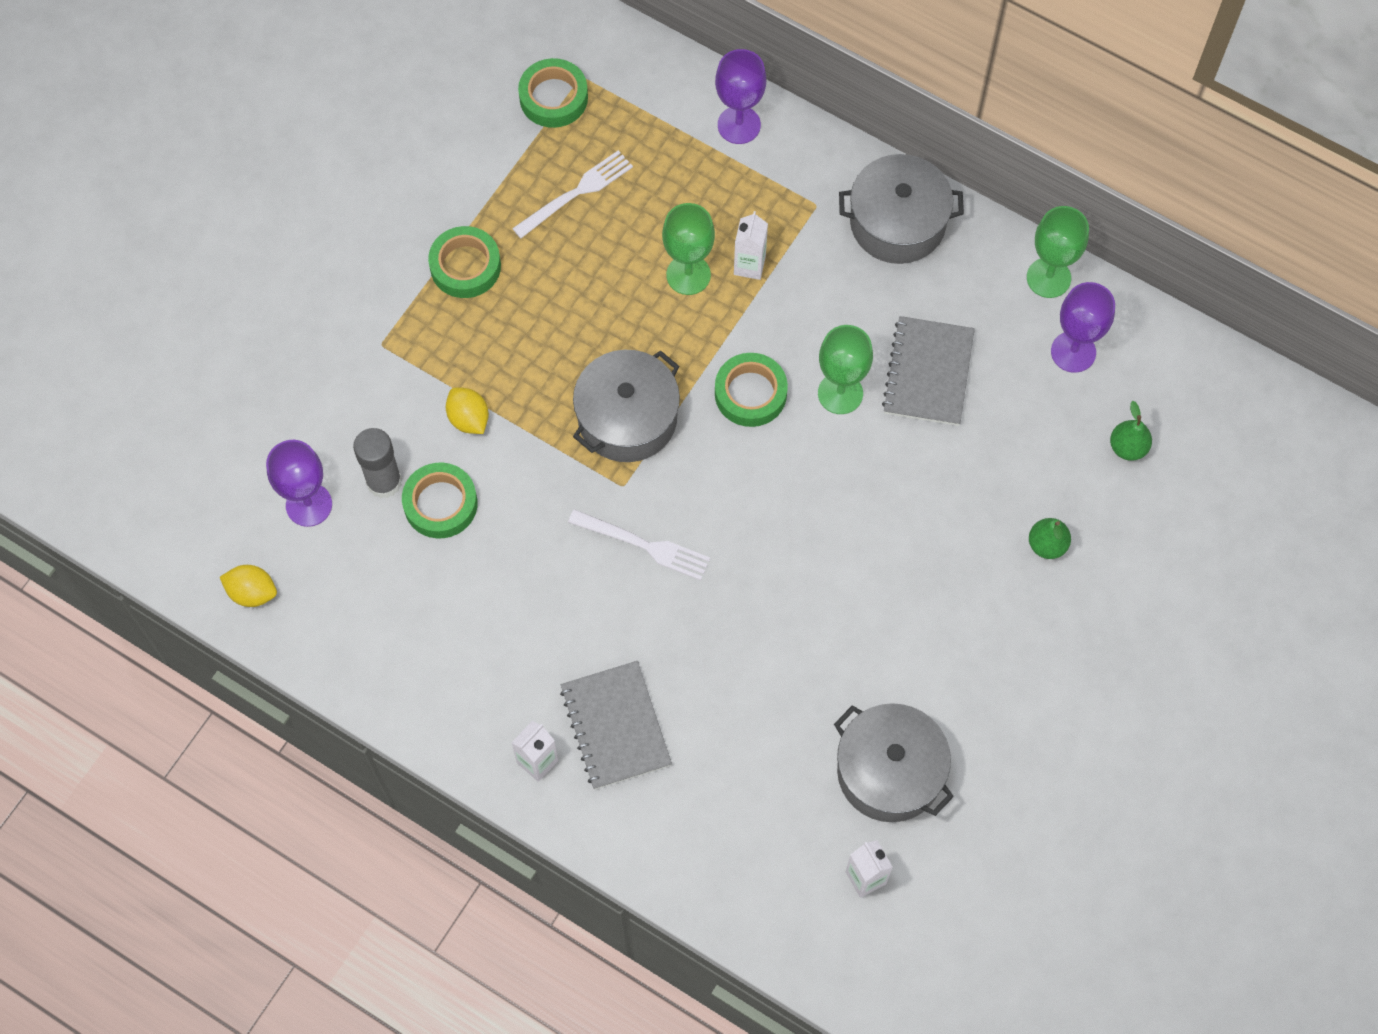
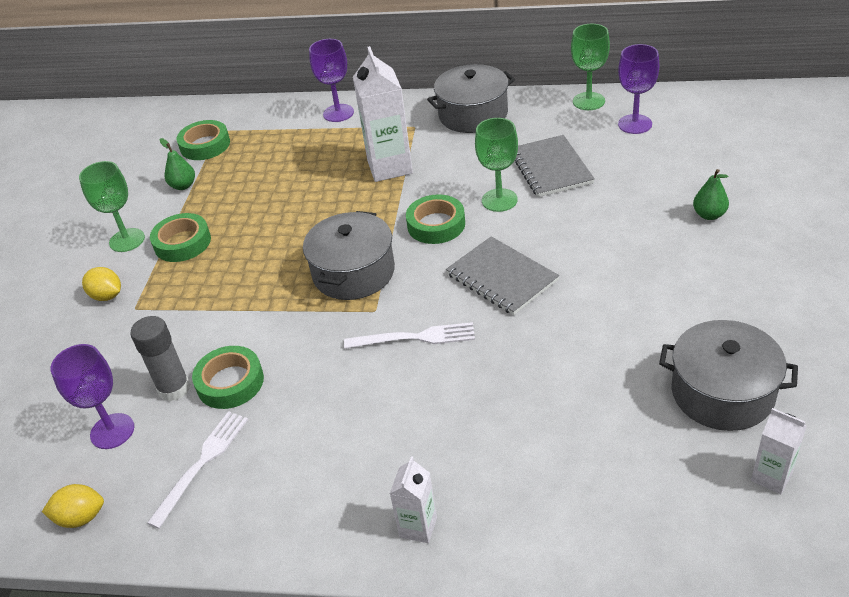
camera: 20 degrees left, 25 degrees down
(469, 419) = (227, 322): yellow lemon -> yellow lemon (107, 296)
(576, 193) = (246, 179): white fork -> white fork (202, 463)
(615, 726) = (472, 467): grey notebook -> grey notebook (502, 277)
(688, 275) = (350, 186): green goblet -> green goblet (127, 240)
(749, 265) = (389, 167): white carton -> white carton, size x1.87
(1127, 447) = (712, 150): green pear -> green pear (183, 186)

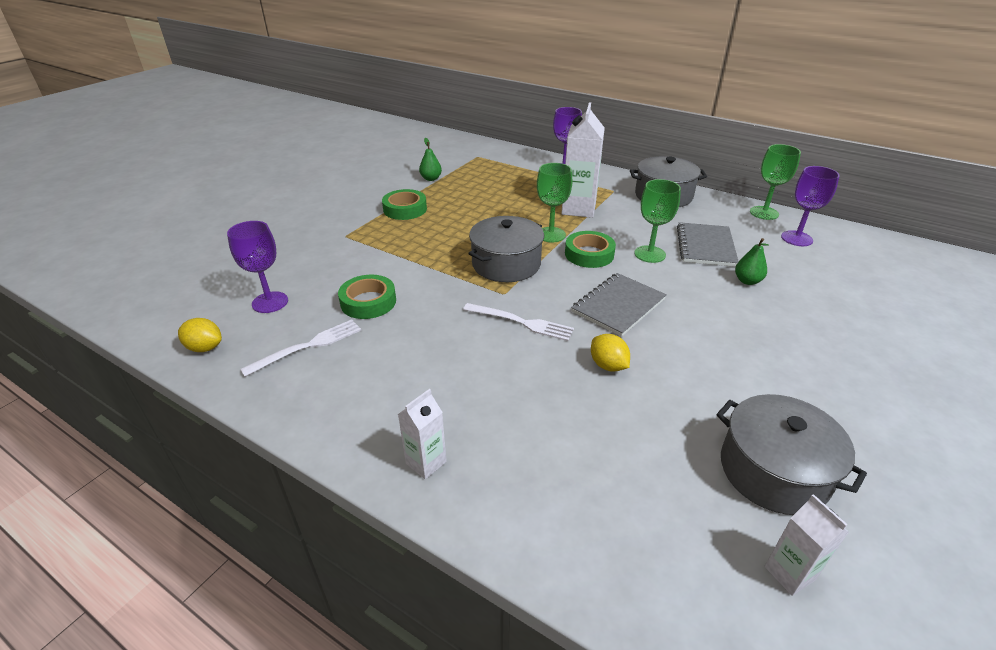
camera: 20 degrees right, 5 degrees down
(107, 296) = (334, 223): yellow lemon -> yellow lemon (608, 365)
(127, 240) = (372, 197): green goblet -> green goblet (551, 235)
(174, 388) = (329, 291): grey glue stick -> none
(205, 145) = (462, 161): green tape -> none
(502, 277) = (618, 306): grey notebook -> grey notebook turned 60 degrees clockwise
(709, 215) = (833, 322): green pear -> green pear (747, 281)

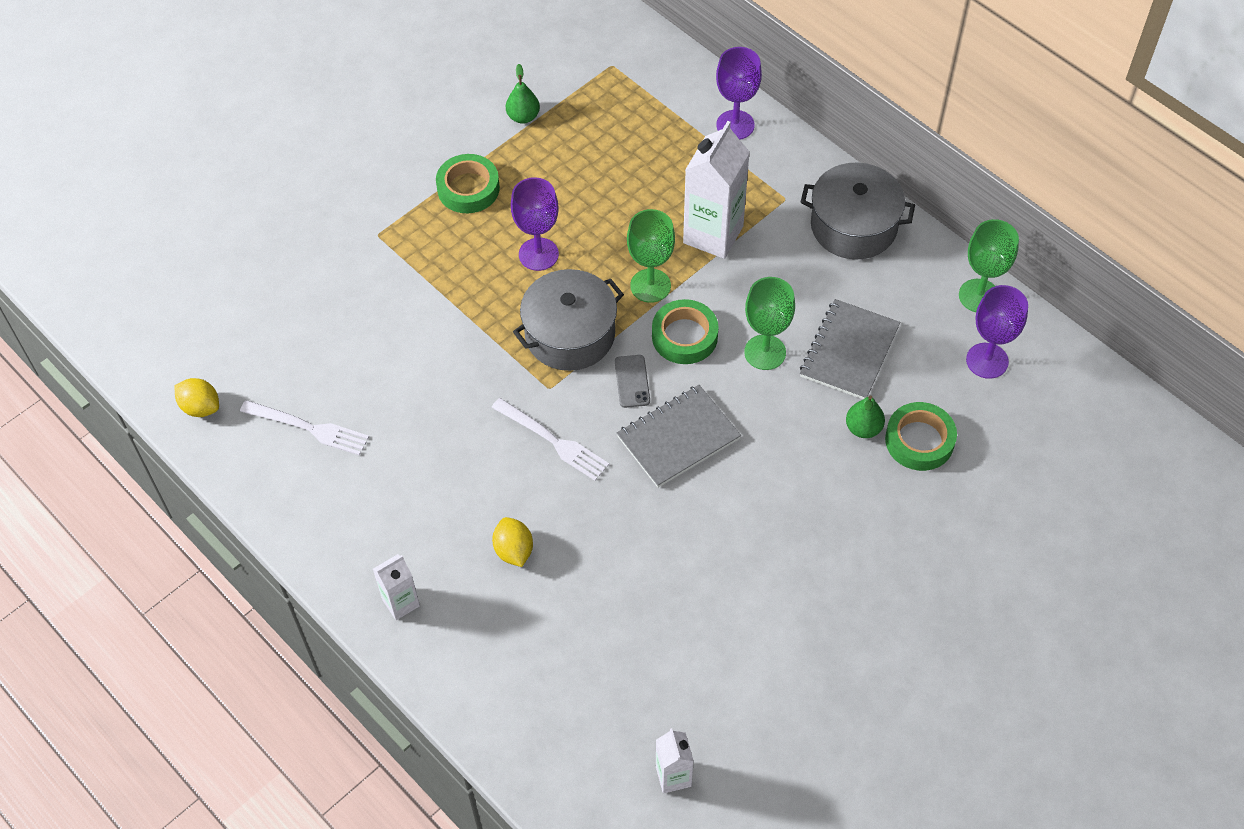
camera: 15 degrees right, 20 degrees up
(270, 302) = (273, 347): purple goblet -> purple goblet (538, 254)
(308, 346) = (309, 428): white fork -> white fork turned 45 degrees clockwise
(368, 302) = (386, 370): green tape -> green tape (919, 440)
(565, 281) = (632, 381): none -> grey phone
(608, 365) = (623, 525): yellow lemon -> yellow lemon (514, 550)
(773, 471) = (722, 685): grey pot -> none

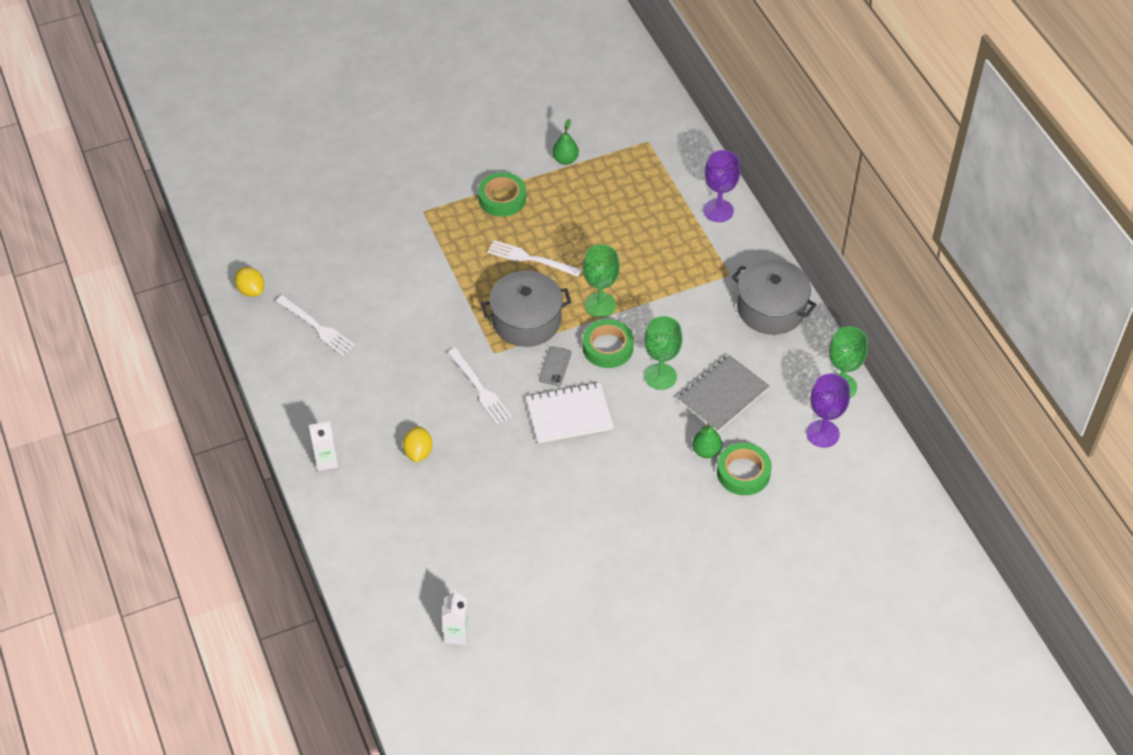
camera: 20 degrees right, 5 degrees down
(538, 254) = (530, 259): purple goblet -> white fork
(678, 438) = (569, 415): grey notebook -> white notebook
(713, 234) = (663, 283): white carton -> none

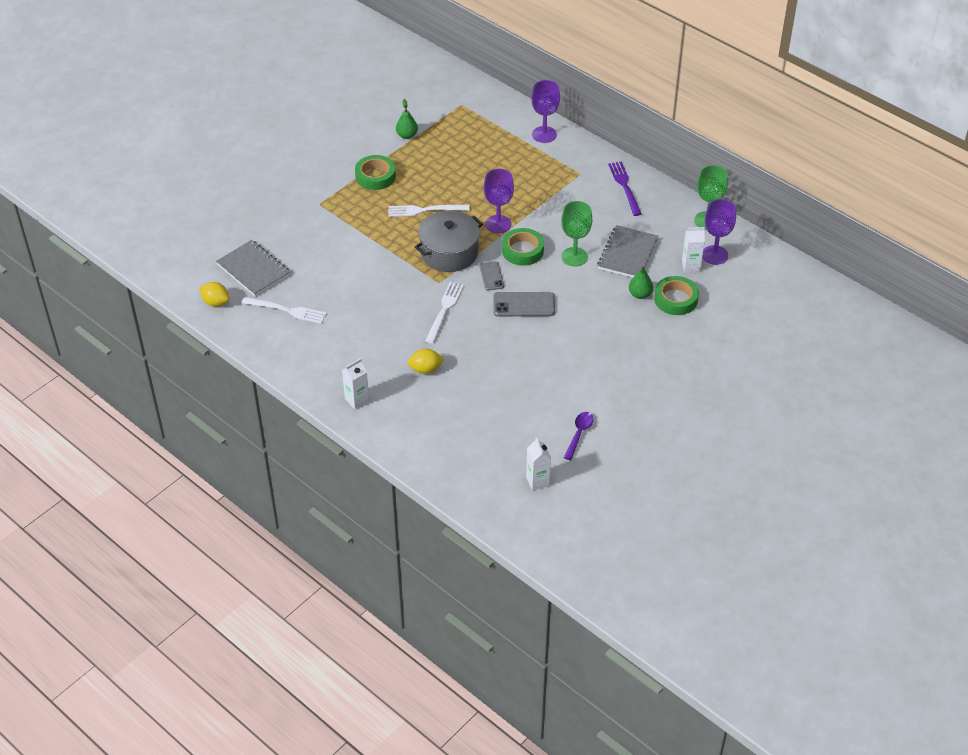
camera: 25 degrees left, 5 degrees down
(310, 266) = (253, 270): none -> grey notebook
(418, 452) = (425, 369): yellow lemon -> yellow lemon turned 75 degrees counterclockwise
(480, 389) = (444, 310): white fork -> white fork turned 105 degrees counterclockwise
(535, 596) = (579, 434): none -> purple spoon
(569, 415) = (524, 305): white notebook -> grey phone
(600, 305) = (498, 224): green goblet -> purple goblet
(771, 309) = (624, 186): grey pot -> purple fork
(786, 437) = (691, 266): none -> white carton

